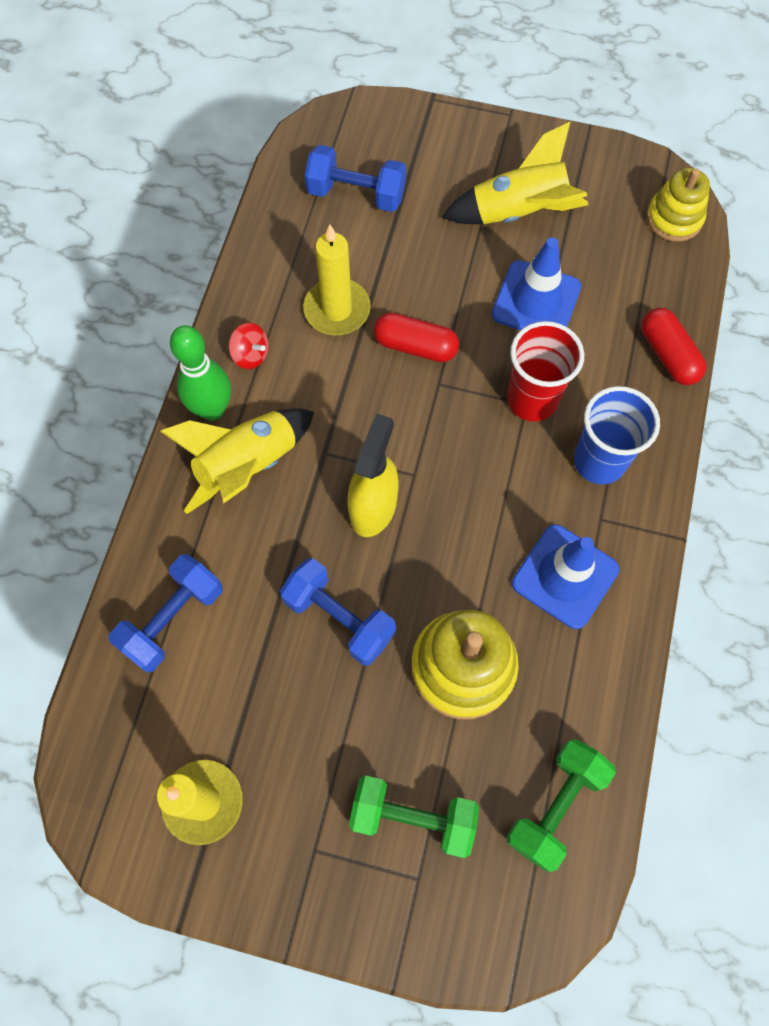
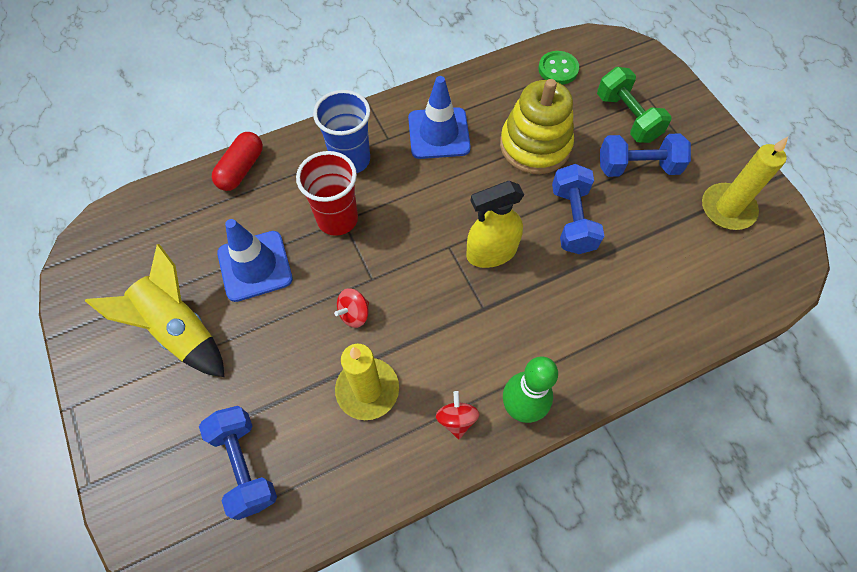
camera: 130 degrees left, 5 degrees down
(173, 619) = (667, 305): blue dumbbell -> blue dumbbell (637, 167)
(248, 466) = (536, 347): yellow rocket -> none
(415, 346) = (354, 314): red capsule -> red spinning top
(555, 806) = (558, 69): green dumbbell -> green button
(674, 218) = (116, 228): yellow stacking toy -> none

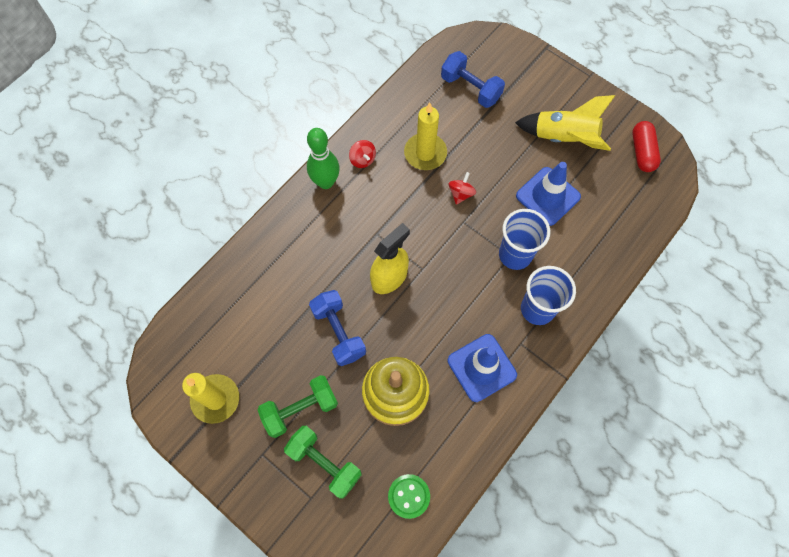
camera: 155 degrees right, 5 degrees up
(241, 169) = (614, 263): red capsule -> red capsule (642, 152)
(337, 219) = (515, 255): red cup -> blue cup
(637, 167) = (300, 409): blue dumbbell -> green dumbbell

